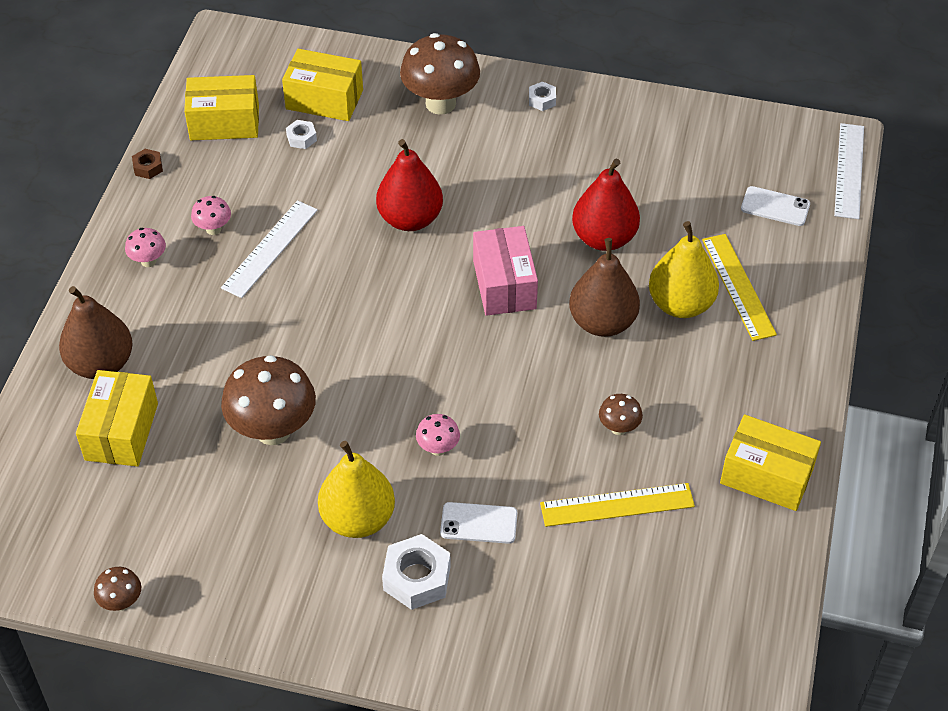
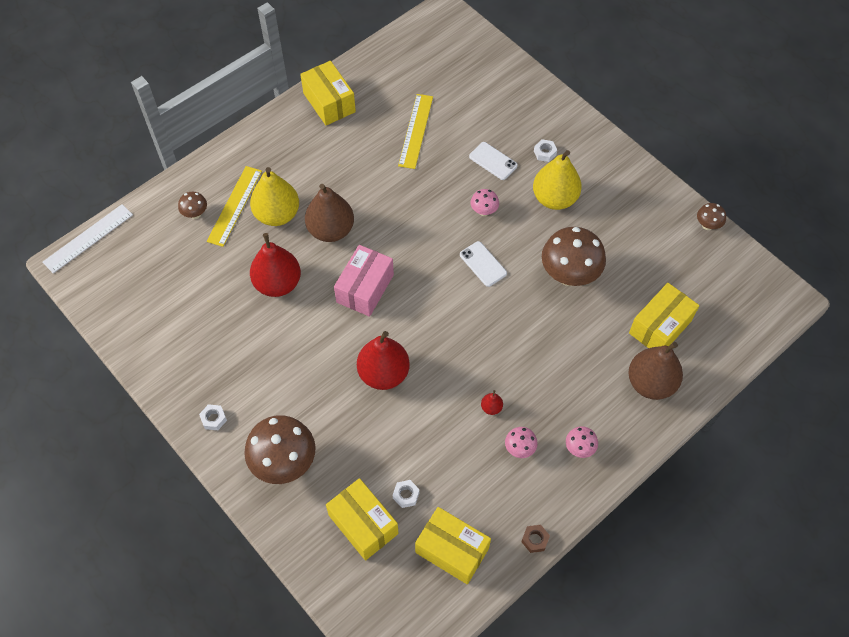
camera: 145 degrees left, 10 degrees up
(270, 248) = (491, 407): white ruler -> red pear
(417, 578) = (545, 153): white nut -> white nut, size x0.53
(617, 505) = (415, 131): yellow ruler -> yellow ruler turned 75 degrees clockwise
(619, 428) = (379, 167): brown mushroom -> brown mushroom (195, 214)
(775, 206) = (158, 242): white phone -> white phone (483, 264)

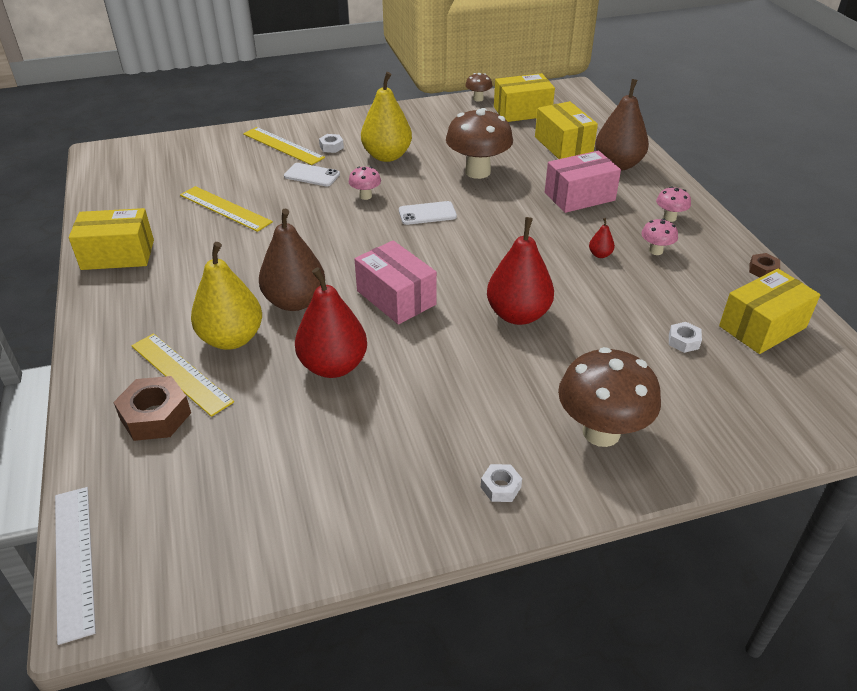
camera: 65 degrees left, 20 degrees down
(195, 214) = (155, 416): brown mushroom -> brown nut
(363, 524) = (711, 385): yellow box -> yellow box (522, 111)
(493, 161) = (312, 175): white phone -> white phone turned 45 degrees clockwise
(526, 119) = (283, 146): none -> yellow ruler
(574, 367) = (579, 196): none -> pink box

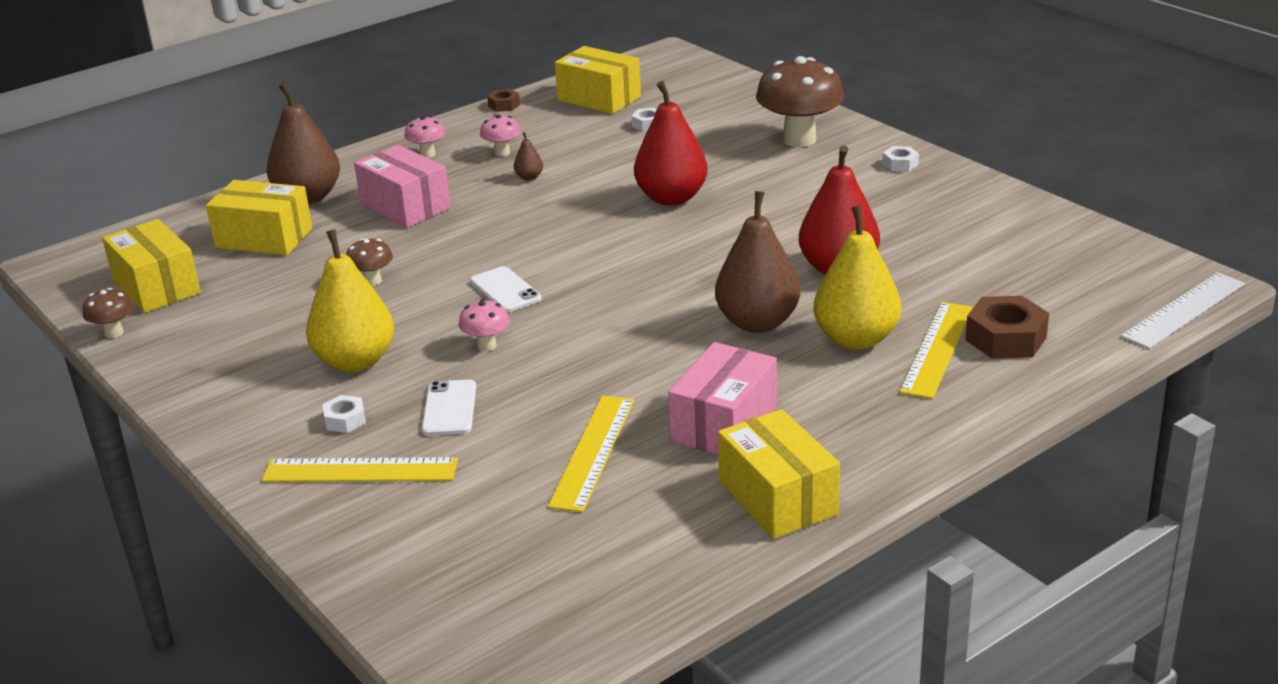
camera: 110 degrees left, 10 degrees down
(283, 146) = (360, 470): yellow ruler -> yellow ruler turned 75 degrees clockwise
(396, 298) = (698, 265): pink box -> pink box (724, 424)
(477, 172) = (372, 281): brown mushroom -> brown mushroom, size x0.47
(563, 145) = (264, 238): yellow box -> yellow box turned 60 degrees clockwise
(600, 254) = (529, 177): red pear -> brown pear

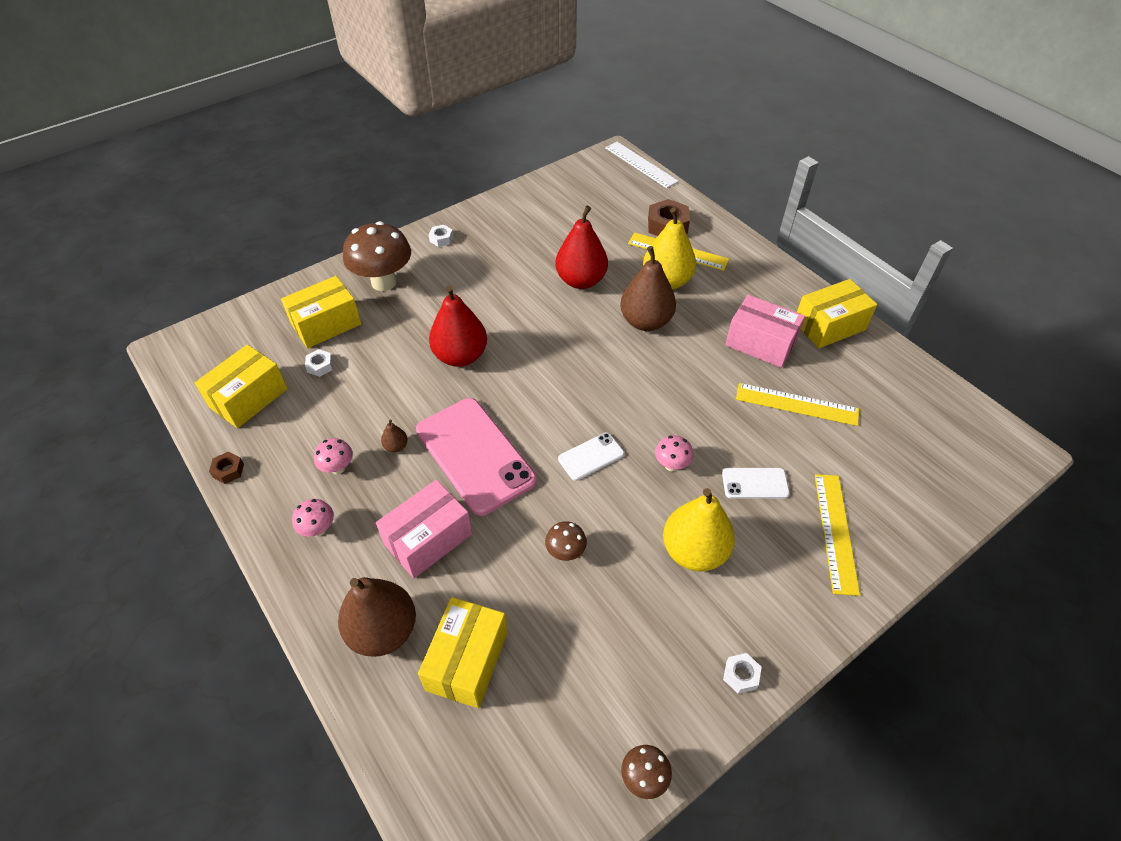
camera: 90 degrees left, 20 degrees up
(156, 287) = (554, 754): yellow box -> yellow box (326, 324)
(345, 420) = (775, 549): white nut -> white nut (741, 675)
(513, 220) = (475, 455): none -> pink phone

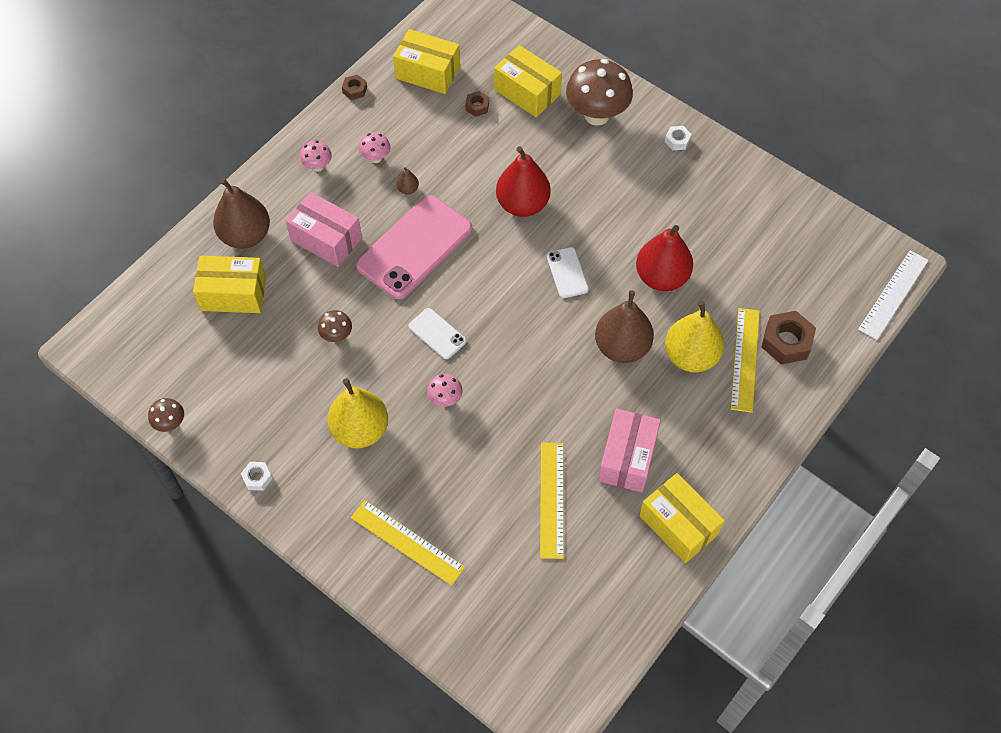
camera: 75 degrees right, 10 degrees up
(320, 366) = (477, 106): white nut -> brown nut
(755, 483) = (443, 470): white phone -> white phone (567, 273)
(835, 532) = (407, 542): yellow ruler -> yellow ruler turned 45 degrees clockwise

